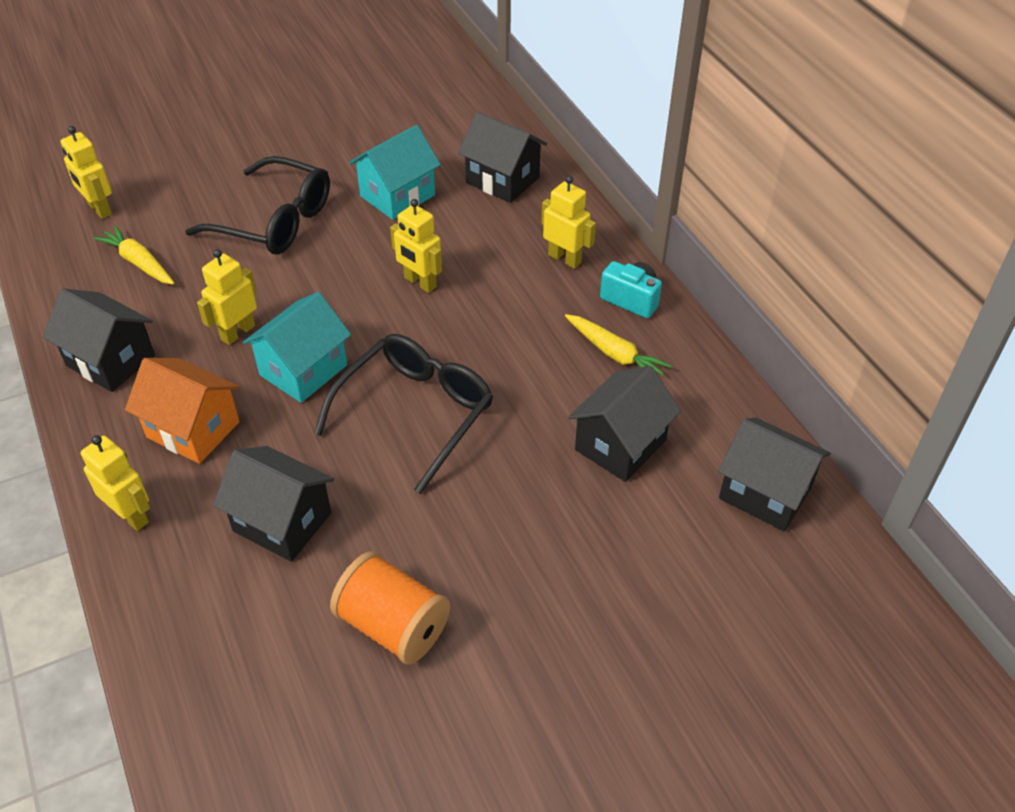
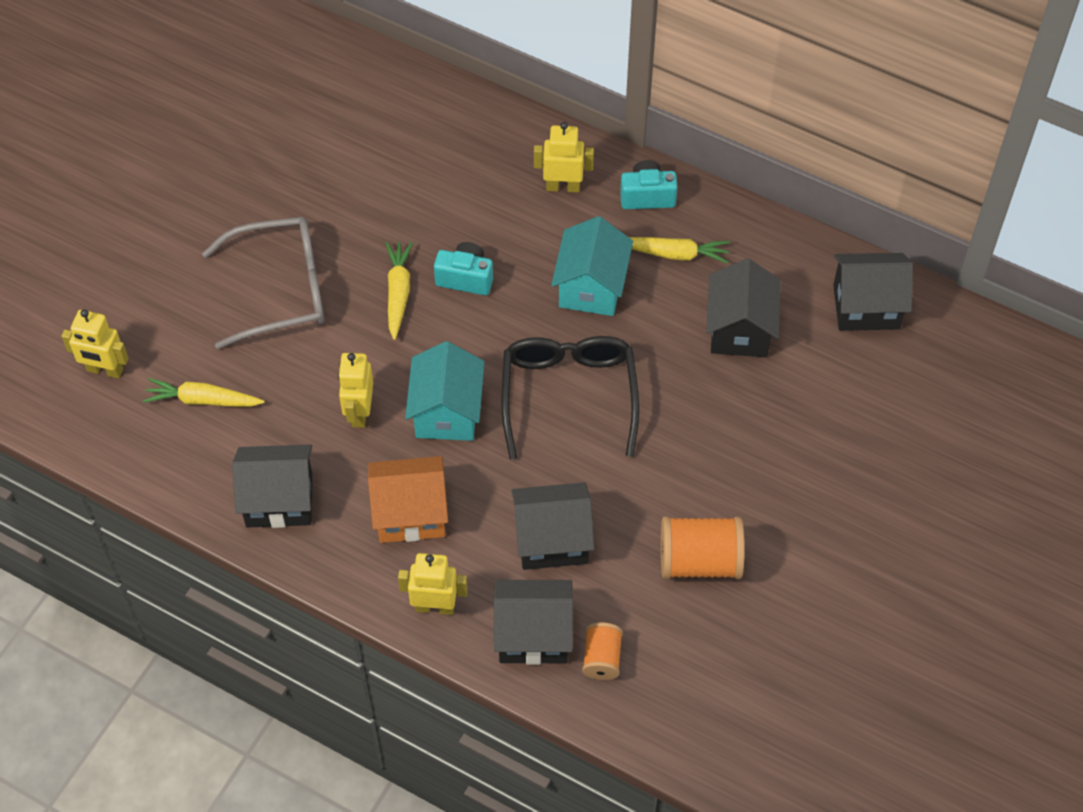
camera: 35 degrees left, 10 degrees up
(217, 656) = (602, 658): none -> orange spool
(274, 221) = (281, 290): black glasses -> grey glasses
(357, 266) = (398, 292): none -> yellow carrot
(397, 195) = (365, 202): turquoise house -> turquoise house (591, 287)
(420, 282) = (465, 278): yellow robot -> turquoise camera
(502, 180) = (442, 134): black house -> black house (533, 635)

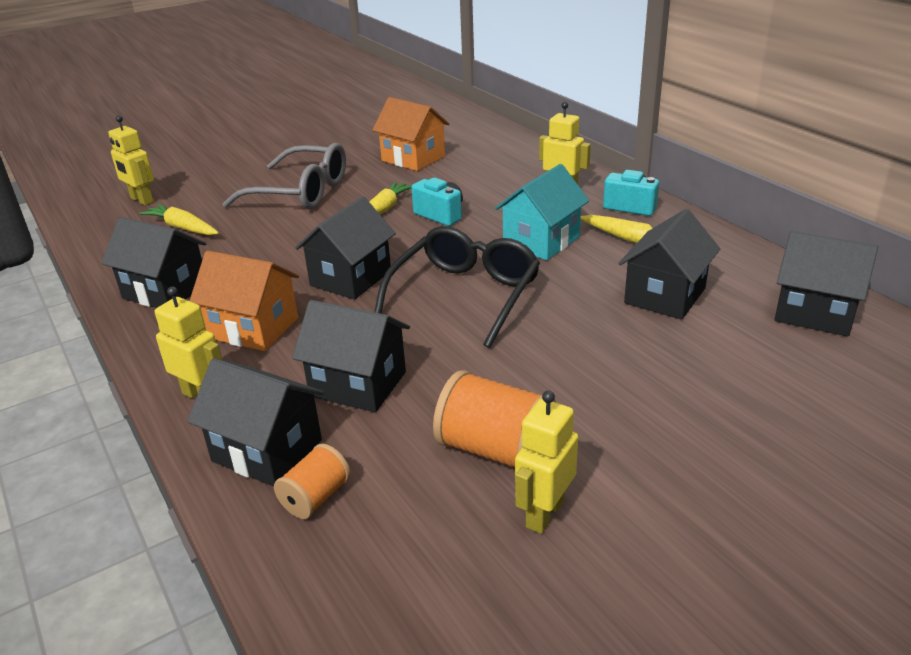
camera: 30 degrees right, 25 degrees down
(359, 412) = (283, 261): yellow robot -> yellow robot (544, 513)
(361, 178) = (413, 158): none -> orange house
(447, 412) = (351, 278): turquoise house -> black house

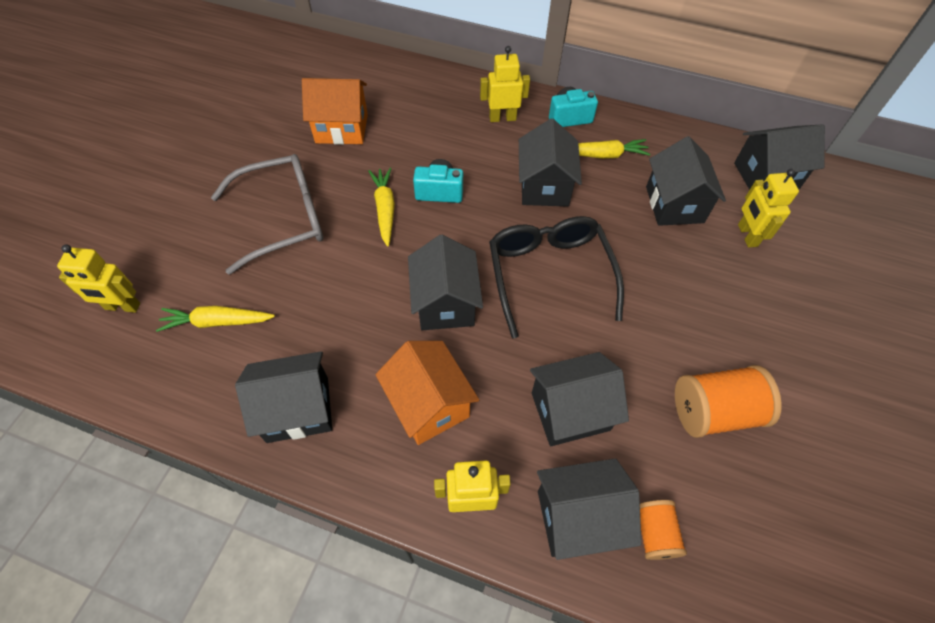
camera: 40 degrees left, 25 degrees up
(254, 328) = (429, 404): orange house -> orange house turned 75 degrees clockwise
(541, 241) = (544, 186): turquoise house -> black house
(544, 513) = (787, 444): yellow robot -> yellow robot (747, 235)

